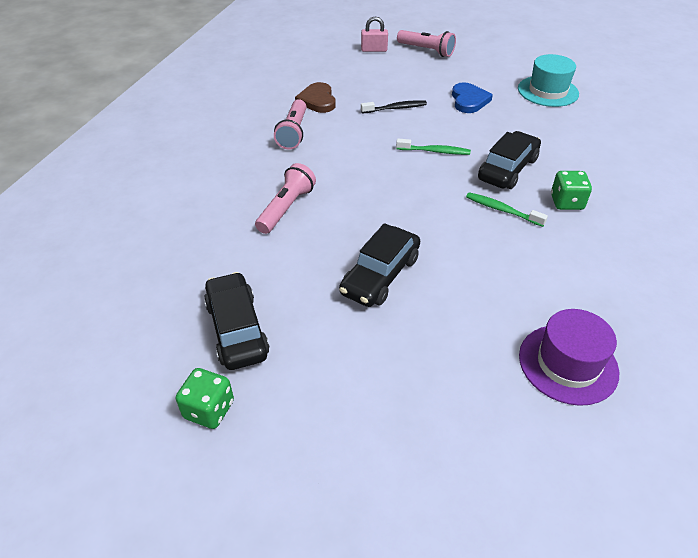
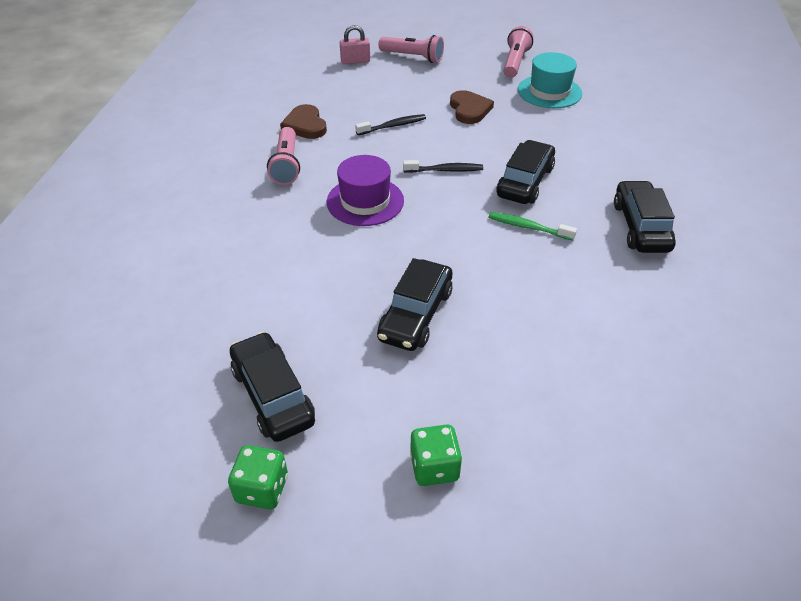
camera: 10 degrees left, 0 degrees up
(286, 208) = (297, 252): pink flashlight -> pink flashlight (515, 62)
(435, 151) = (445, 170): green toothbrush -> black toothbrush
(469, 100) = (469, 110): blue heart -> brown heart
(566, 202) = (592, 211): green dice -> green dice (434, 467)
(568, 364) = (626, 382): purple hat -> purple hat (365, 201)
(611, 221) = (640, 226): none -> black car

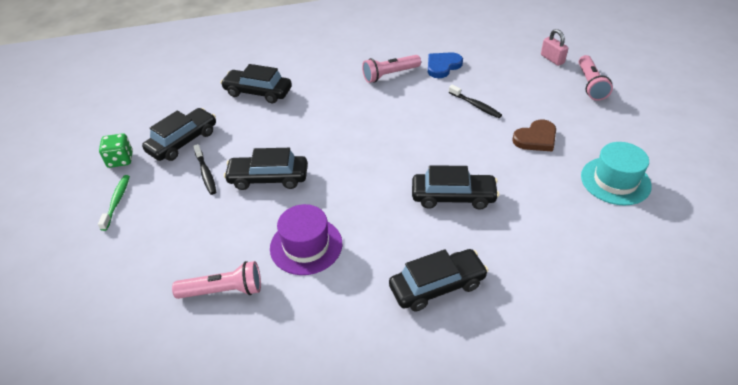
camera: 70 degrees right, 0 degrees up
(218, 288) = (258, 92): none -> black car
(305, 125) = (442, 66): brown heart -> blue heart
(365, 201) = (372, 121): purple hat -> purple hat (306, 245)
(434, 467) = (146, 221): green dice -> none
(445, 170) = (437, 148): black toothbrush -> black toothbrush (206, 173)
(515, 62) = (647, 146): pink flashlight -> pink flashlight (223, 290)
(528, 227) = (393, 212): green toothbrush -> green toothbrush (117, 201)

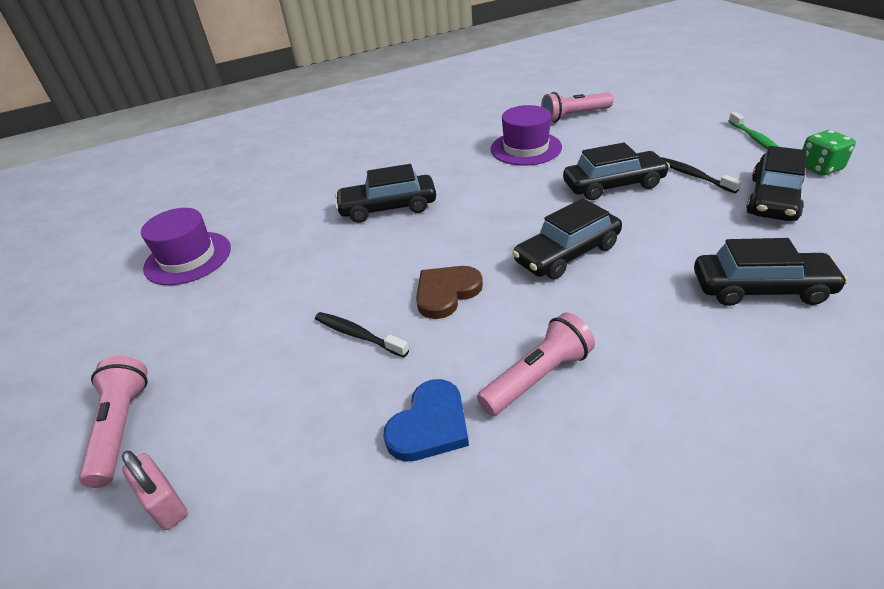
camera: 170 degrees right, 5 degrees down
(437, 286) = (397, 148): black car -> black car (567, 254)
(536, 138) = (270, 294): brown heart -> brown heart (446, 293)
(615, 181) = (188, 258): turquoise hat -> purple hat

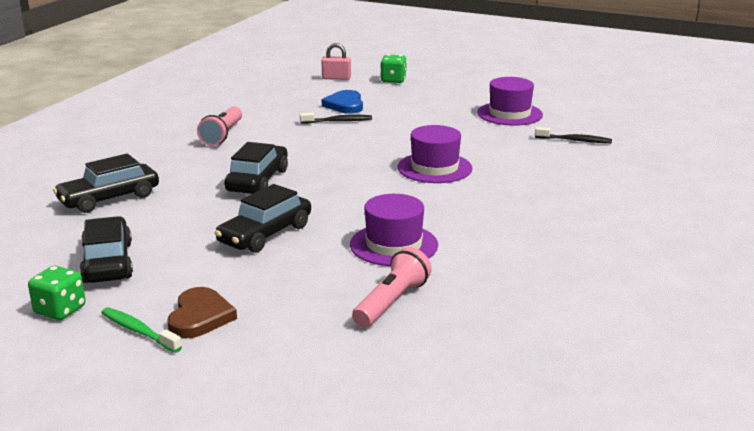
camera: 135 degrees right, 15 degrees down
(121, 428) = (393, 80): pink flashlight -> green dice
(388, 208) = (434, 168): black car -> purple hat
(430, 425) = (258, 113): blue heart -> blue heart (345, 105)
(446, 293) = (314, 145): brown heart -> brown heart (200, 317)
(693, 176) = (193, 264): black toothbrush -> black toothbrush (575, 140)

